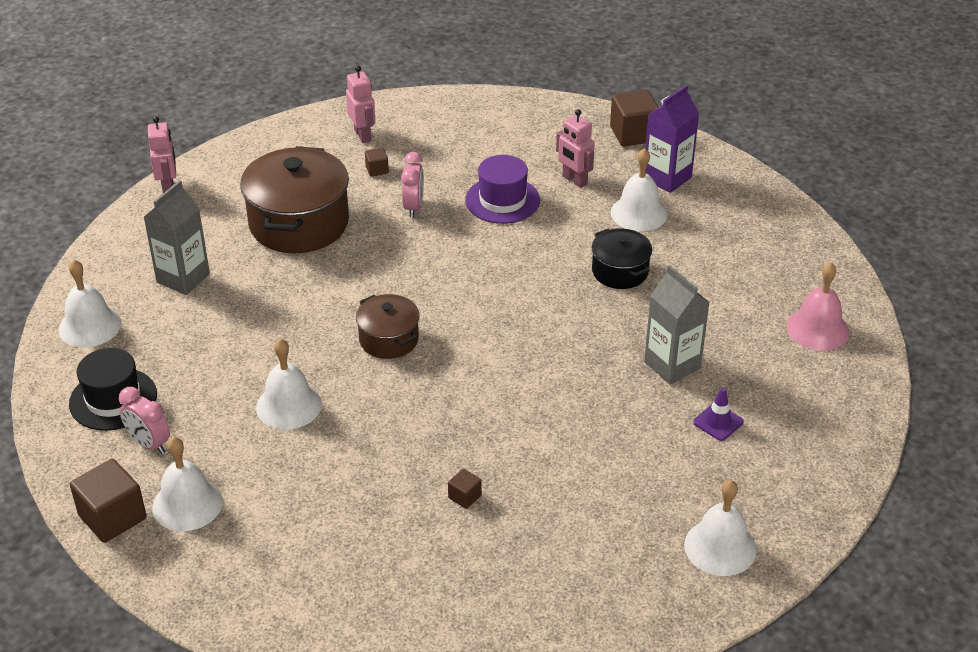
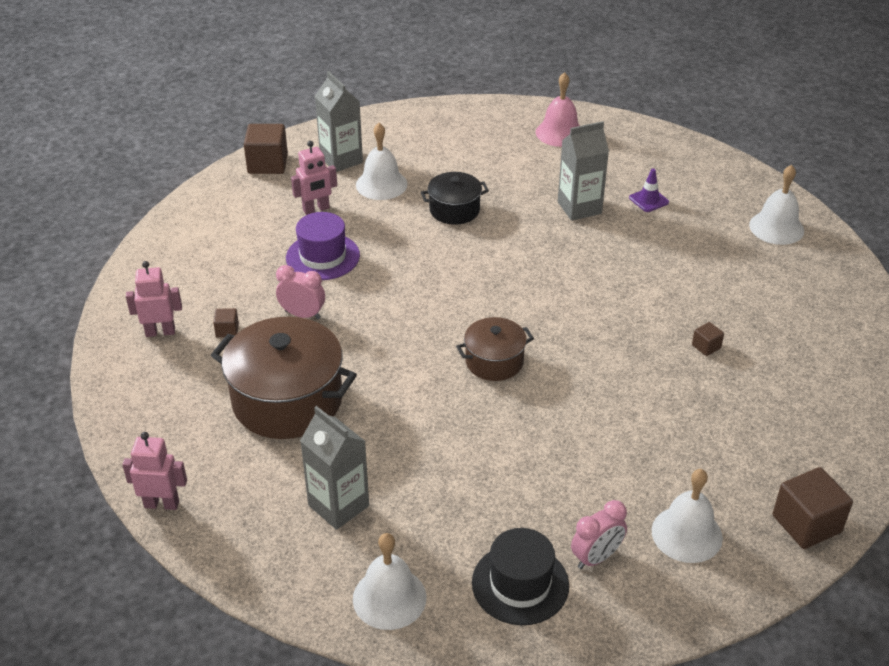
camera: 75 degrees left, 0 degrees up
(112, 517) = (696, 596): brown cube -> brown cube (806, 524)
(288, 405) = (566, 443): white bell -> none
(667, 178) = (341, 160): purple carton -> grey carton

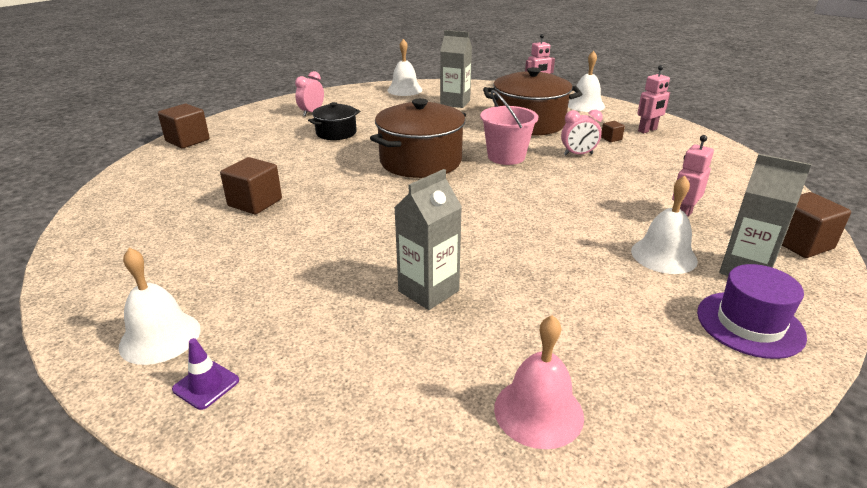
camera: 155 degrees right, 10 degrees down
(322, 256) = (618, 186): purple hat -> purple hat (749, 324)
(388, 337) = (506, 157): none -> pink bucket
(454, 210) = (559, 250): black pot -> black pot (336, 133)
(494, 361) = (420, 161): brown pot -> brown pot, size x1.83
(520, 584) = (347, 101): black hat -> none
(648, 200) = (345, 327): purple traffic cone -> purple traffic cone (206, 385)
(687, 534) = (263, 126): white bell -> white bell (585, 105)
(706, 346) = (255, 203): brown cube -> brown cube, size x2.04

